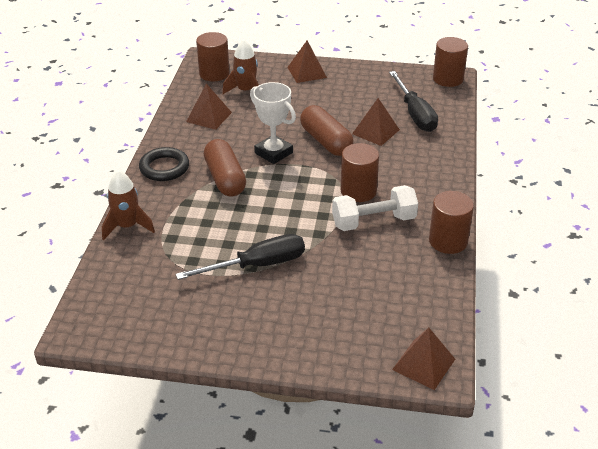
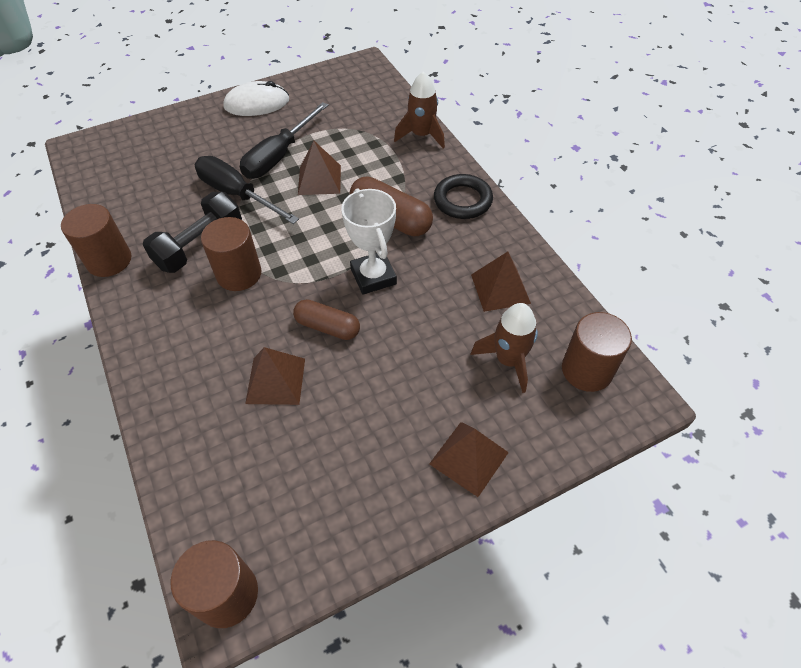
camera: 145 degrees right, 15 degrees up
(228, 335) = (257, 103): none -> white mouse
(273, 153) = (373, 276): white trophy -> white trophy turned 60 degrees clockwise
(326, 141) = (327, 327): brown capsule -> brown capsule, size x0.67
(374, 221) = (199, 245): white dumbbell -> black dumbbell
(415, 114) = (239, 452): black screwdriver -> black screwdriver (237, 194)
(423, 364) = (92, 147): brown pyramid -> brown pyramid (319, 179)

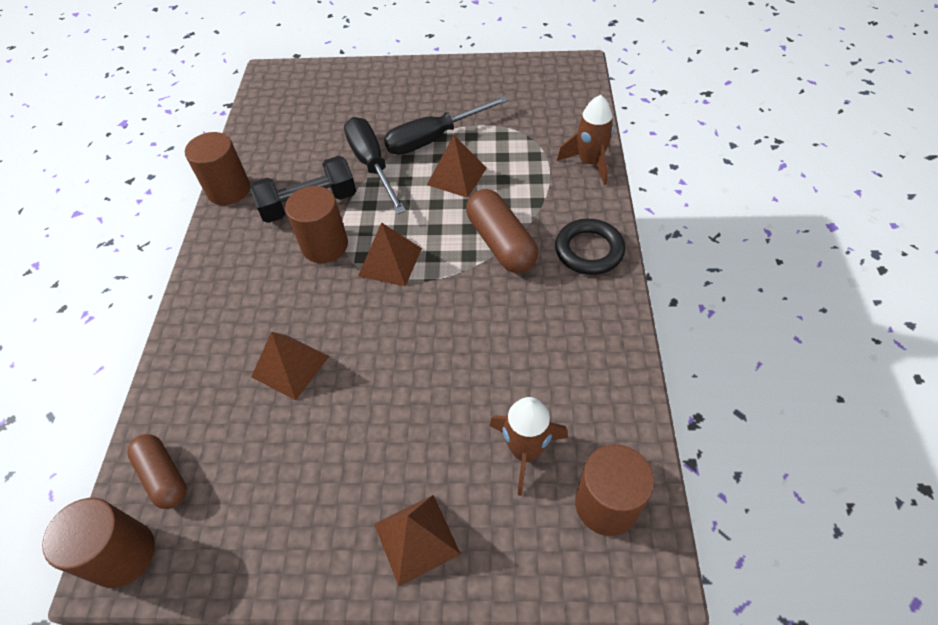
camera: 30 degrees right, 0 degrees up
(257, 103) = (446, 78): white mouse -> none
(327, 327) = (369, 333): brown capsule -> brown capsule (164, 476)
(373, 276) = (445, 298): white trophy -> none
(500, 288) = (567, 366): brown pyramid -> brown pyramid (390, 262)

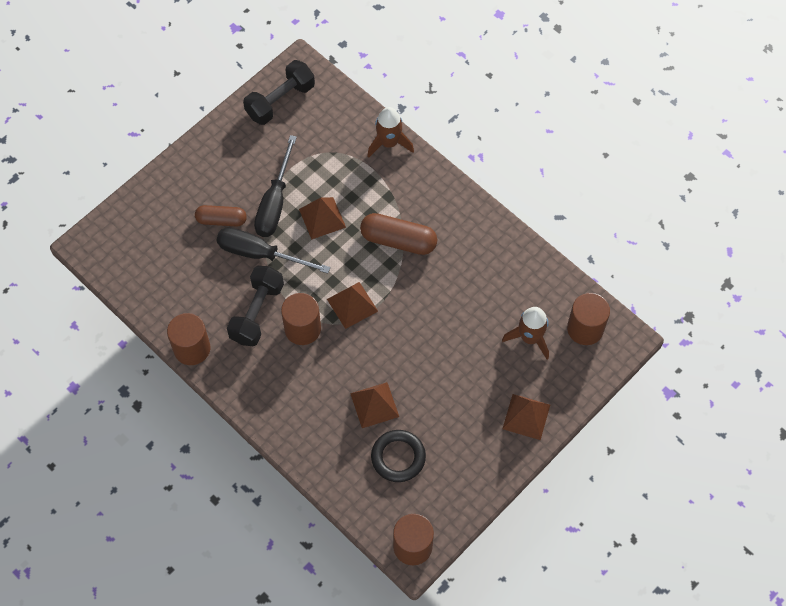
camera: 50 degrees left, 10 degrees up
(164, 476) = (384, 505): brown capsule -> brown capsule (221, 220)
(532, 77) = (280, 101): none -> black dumbbell
(589, 250) = (449, 204): black ring -> black ring (398, 457)

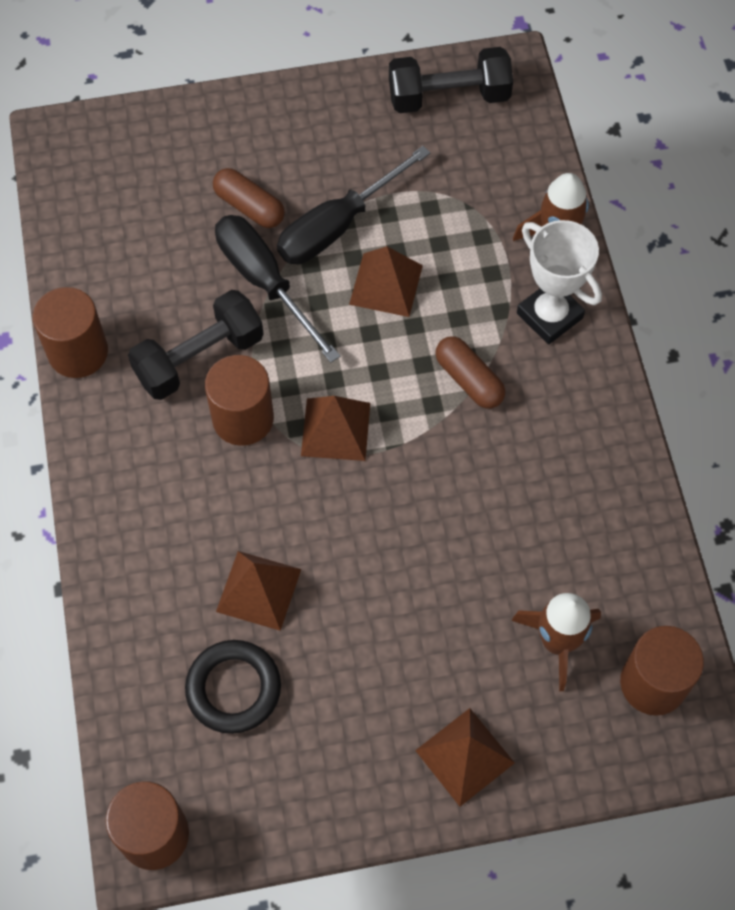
camera: 35 degrees right, 0 degrees up
(398, 240) = (469, 380): brown capsule -> brown capsule, size x0.67
(414, 184) = (549, 316): none -> white trophy

